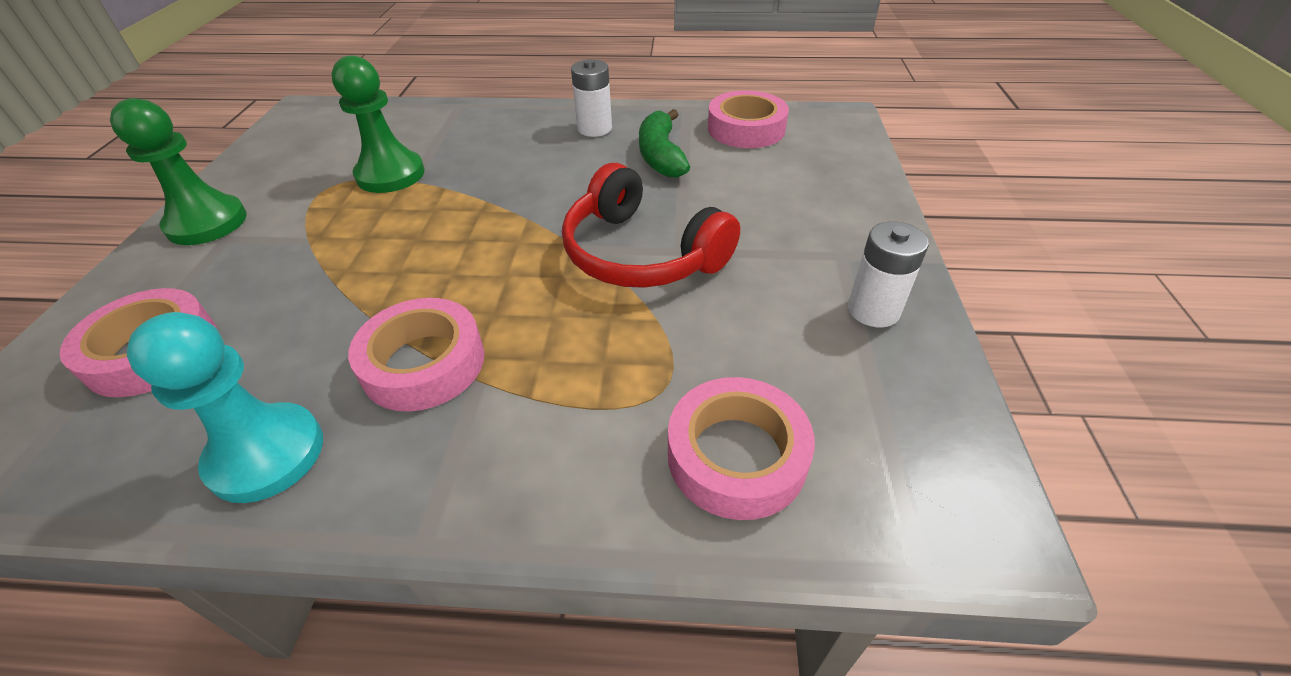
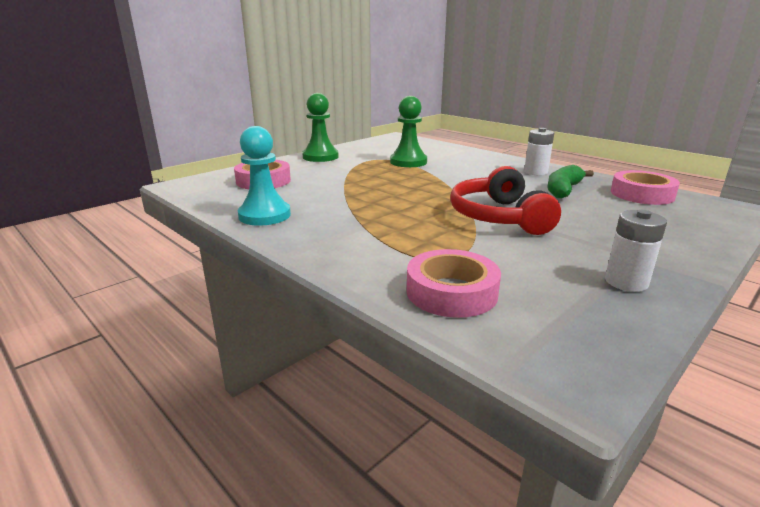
camera: 40 degrees right, 20 degrees down
(423, 363) = (348, 214): pink tape -> none

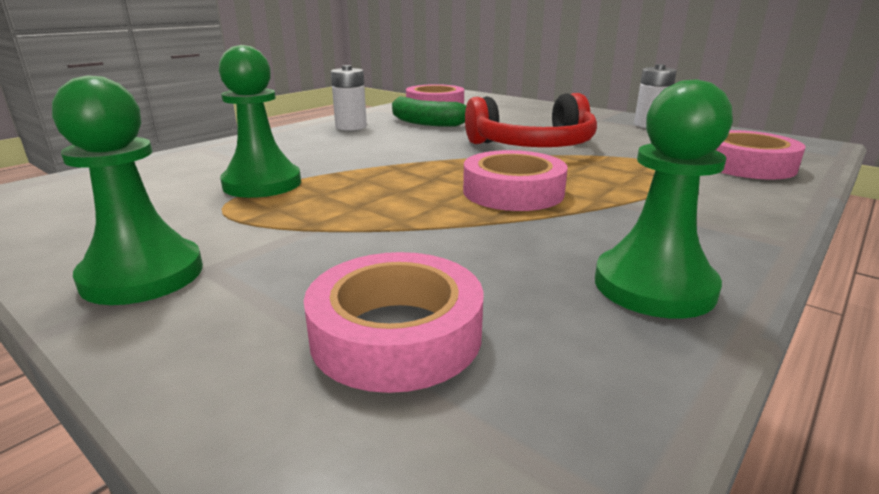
camera: 95 degrees left, 0 degrees up
(264, 215) = (654, 286): turquoise pawn -> green pawn
(388, 203) = (513, 192): none -> pink tape

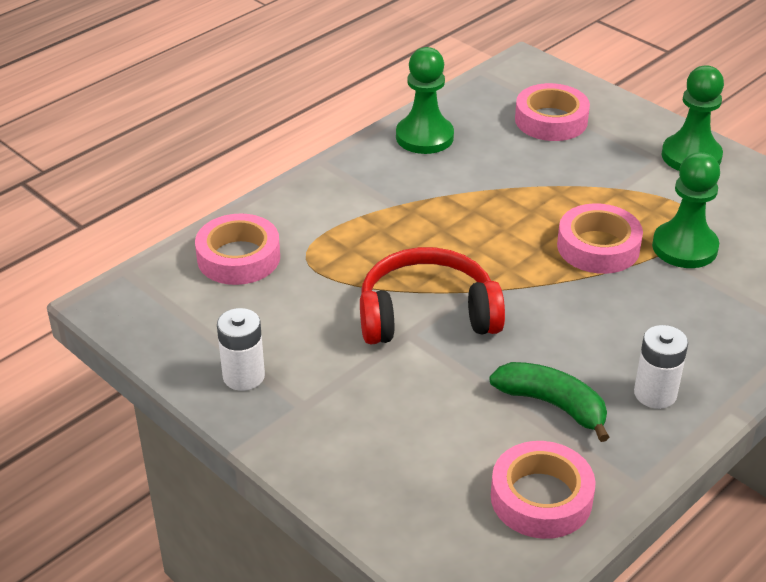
camera: 175 degrees left, 15 degrees up
(513, 192) = (473, 224): pink tape -> pink tape (598, 247)

